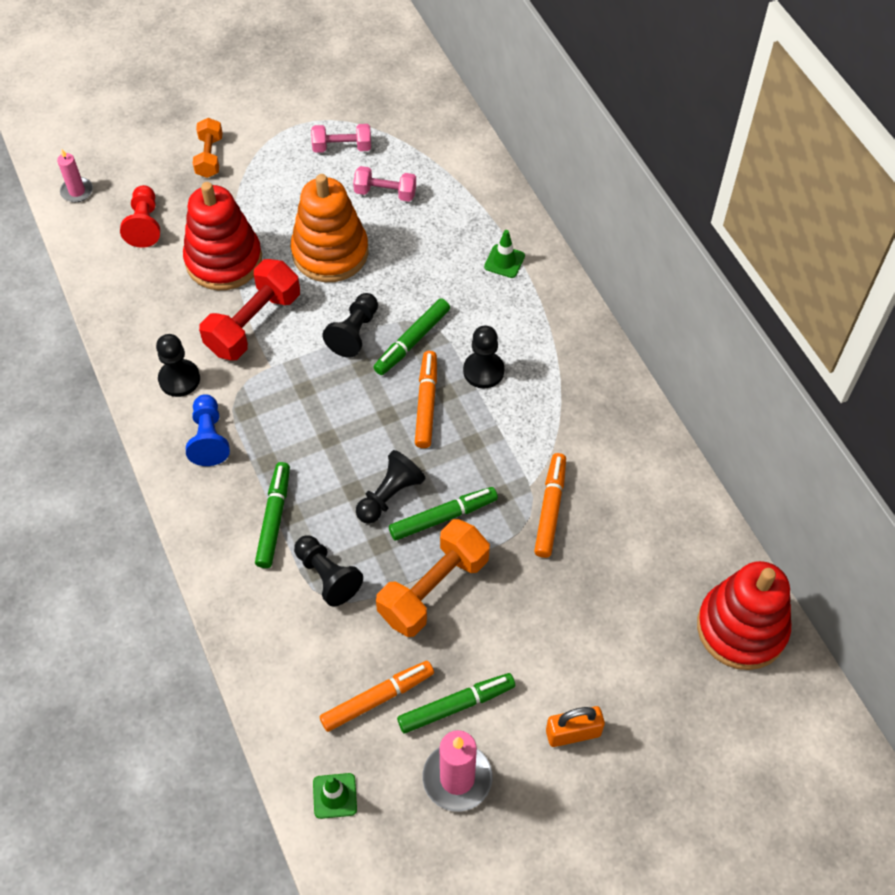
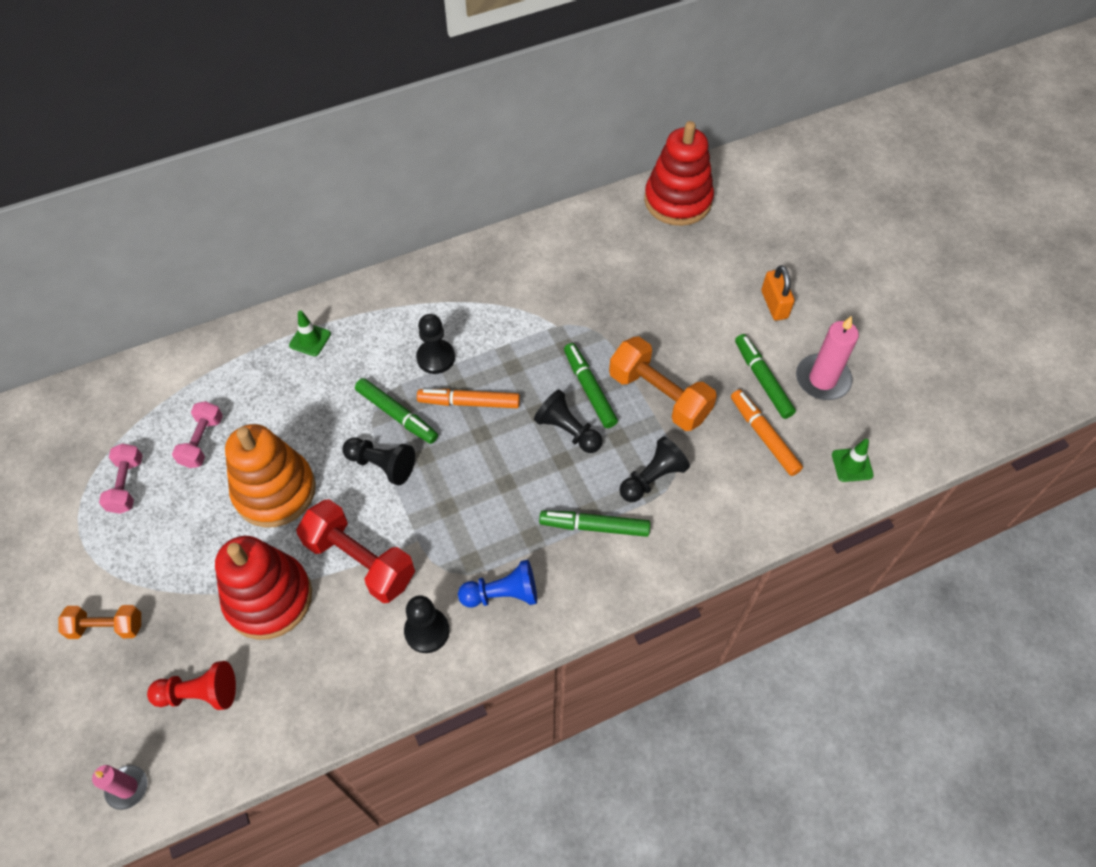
camera: 90 degrees left, 0 degrees up
(550, 509) = (579, 312): orange marker -> none

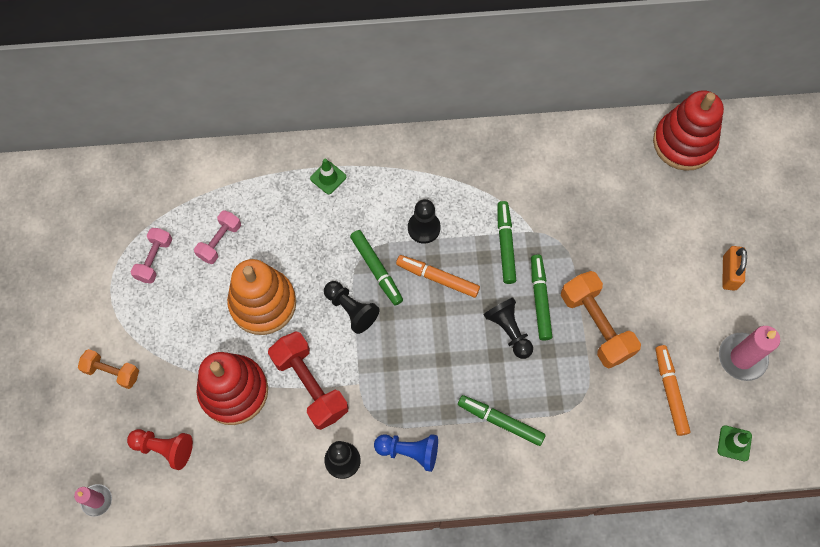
camera: 20 degrees right, 10 degrees up
(652, 478) = (562, 396): black pawn -> none
(762, 380) = (689, 340): green marker -> green marker (505, 244)

